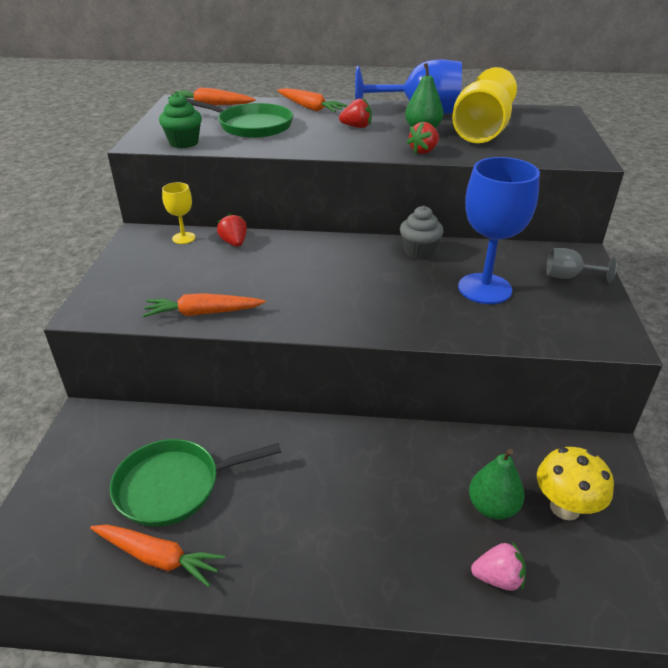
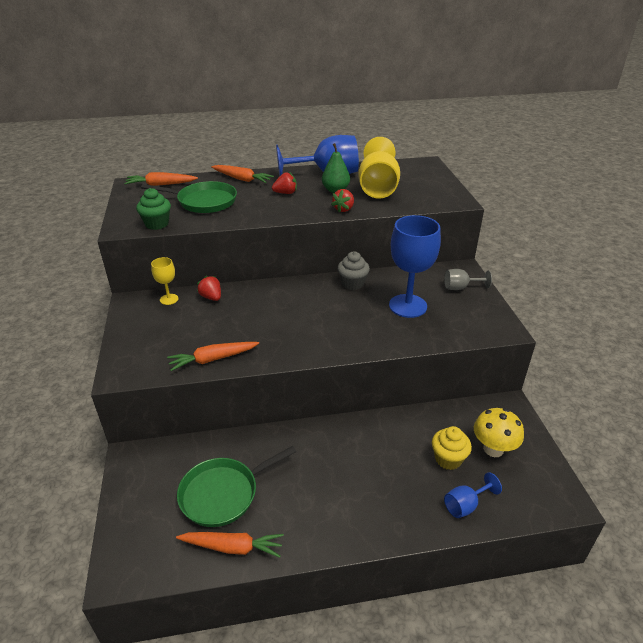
camera: 15 degrees left, 0 degrees up
(492, 507) = (448, 459): green pear -> yellow cupcake
(498, 578) = (465, 505): pink strawberry -> blue goblet

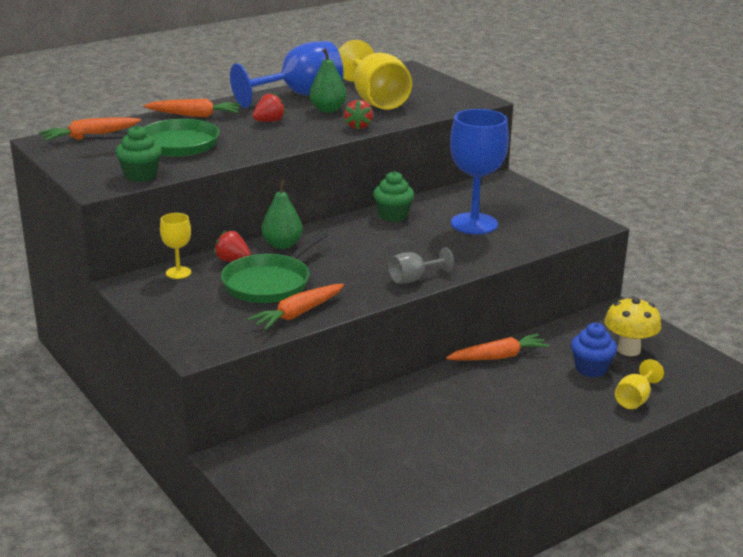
camera: 25 degrees left, 10 degrees down
(223, 493) = (376, 458): green pan -> green pan (269, 283)
(232, 547) = (428, 495): orange carrot -> orange carrot (498, 357)
(255, 292) = (282, 245): none -> green pear
(352, 284) = (393, 216): grey cupcake -> green cupcake
(448, 459) = (591, 369): yellow cupcake -> blue cupcake
(460, 287) = (516, 197): grey goblet -> grey goblet (413, 279)
(465, 505) = (635, 399): blue goblet -> yellow goblet

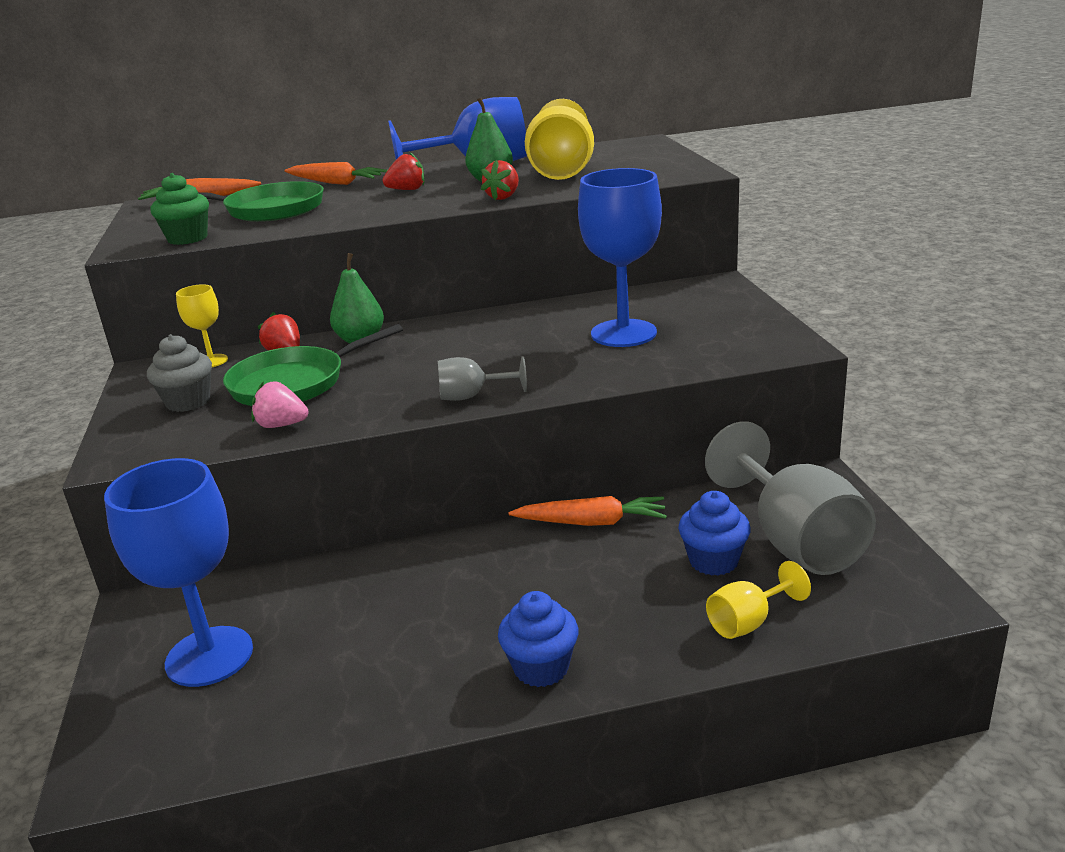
camera: 25 degrees right, 0 degrees up
(201, 305) = (188, 402): none -> grey cupcake
(298, 314) = (282, 425): orange carrot -> pink strawberry
(319, 477) = (209, 656): none -> blue goblet
(393, 216) = (529, 316): green cupcake -> none
(537, 444) = (541, 668): none -> blue cupcake
(629, 350) = (794, 540): yellow mushroom -> grey goblet

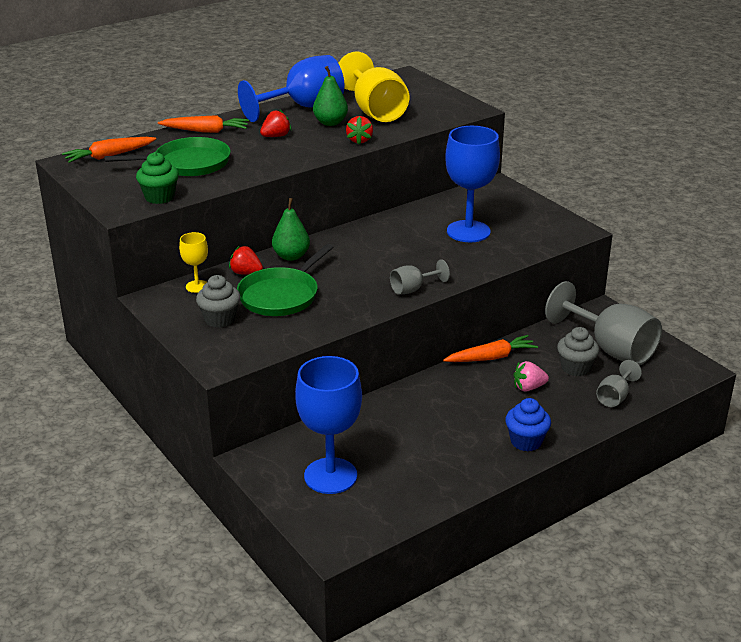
camera: 25 degrees left, 5 degrees up
(282, 425) = (308, 326): pink strawberry -> pink strawberry (528, 387)
(713, 561) = (575, 368): blue cupcake -> grey cupcake
(748, 622) = (614, 397): yellow goblet -> grey goblet

